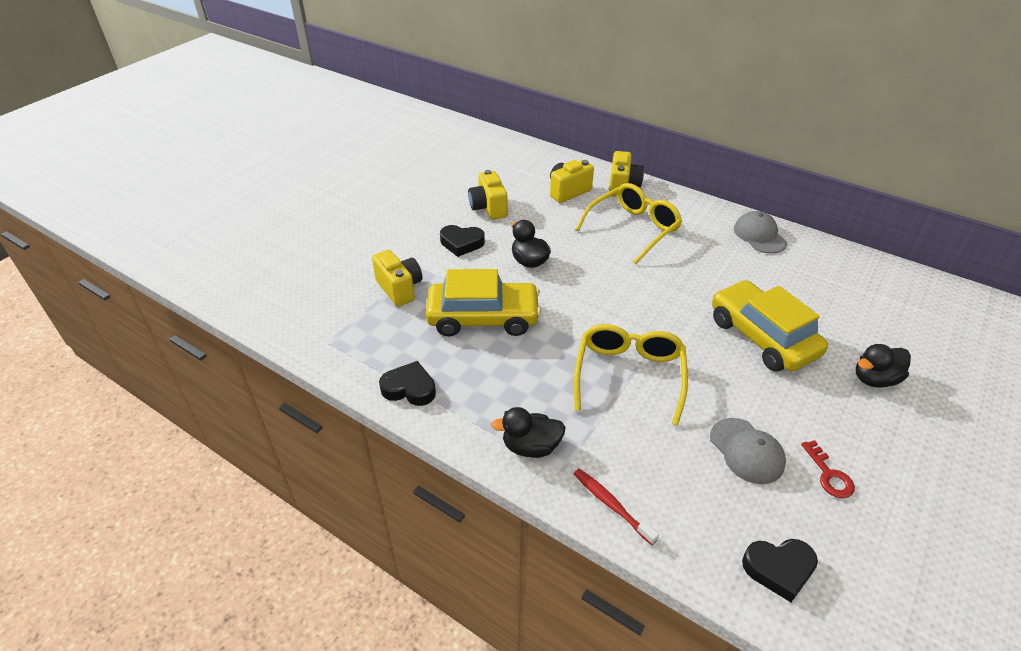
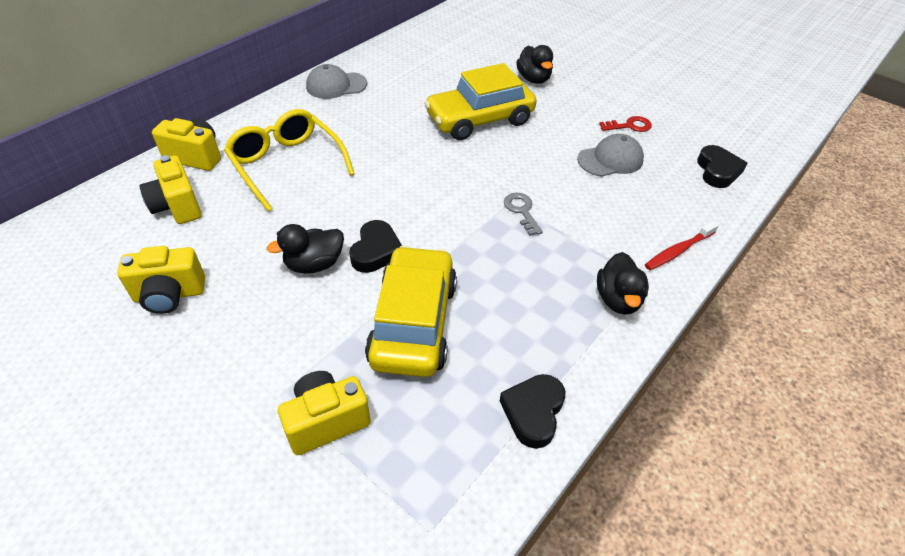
camera: 85 degrees left, 5 degrees up
(461, 243) = (244, 334): black heart -> black heart (376, 251)
(629, 375) = (522, 211): yellow glasses -> grey key

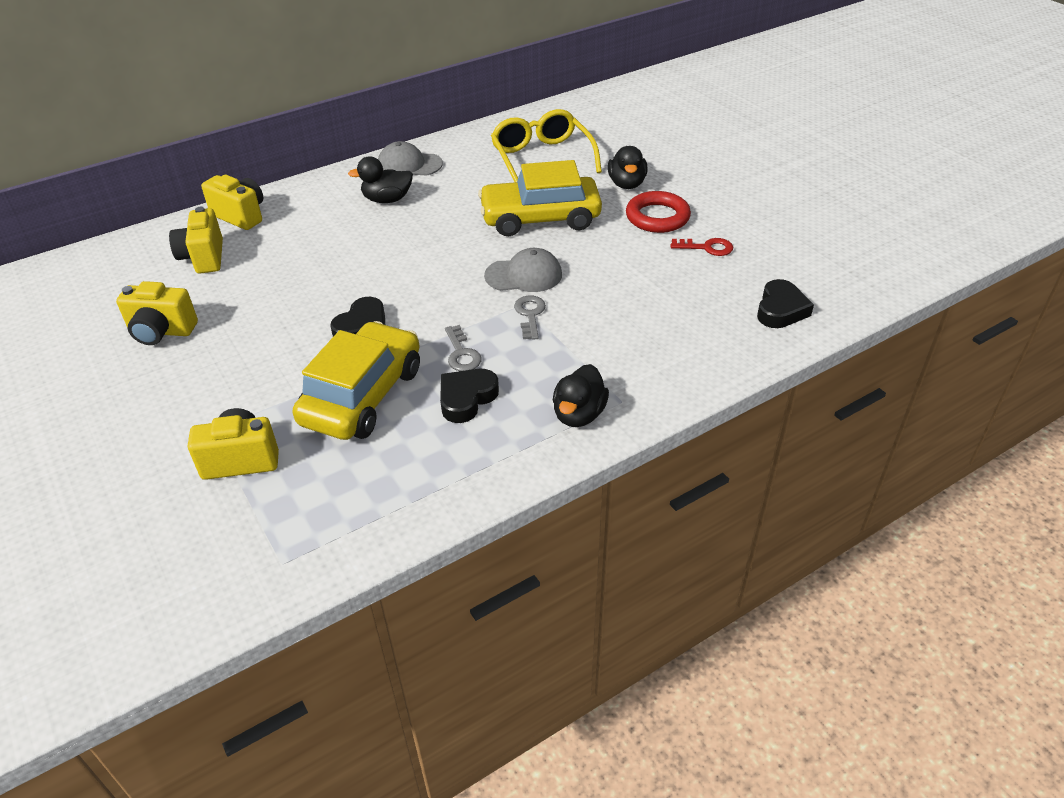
camera: 20 degrees right, 5 degrees down
(286, 164) = (320, 235): yellow glasses -> yellow glasses (542, 158)
(314, 264) = (299, 328): black duck -> black duck (387, 199)
(482, 260) = (461, 353): none -> grey key
(533, 412) = (430, 493): black heart -> black heart (466, 398)
(575, 105) = (657, 217): none -> red ring
(610, 159) = (661, 279): grey cap -> grey cap (524, 275)
(678, 250) = (677, 381): red toothbrush -> none

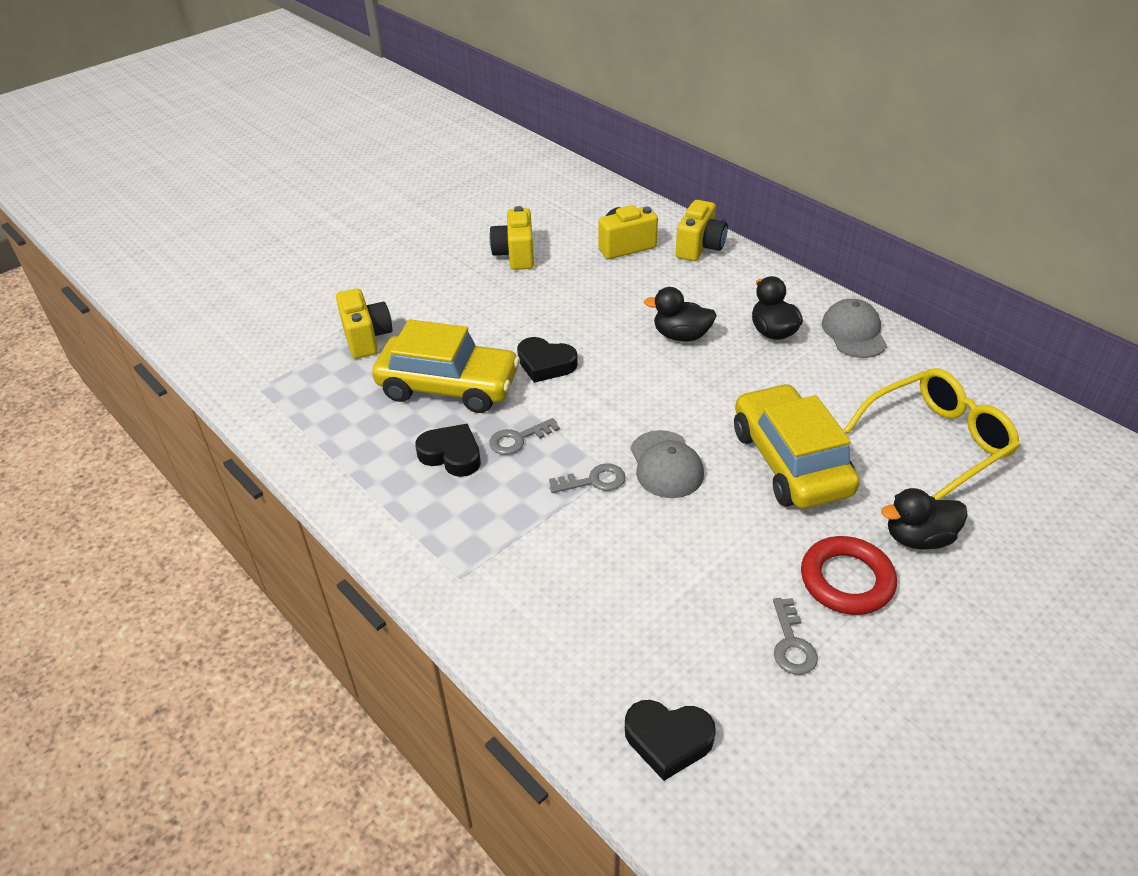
camera: 80 degrees right, 0 degrees up
(579, 414) = (435, 543): black duck -> black duck (681, 336)
(707, 248) = (791, 643): red key -> grey key

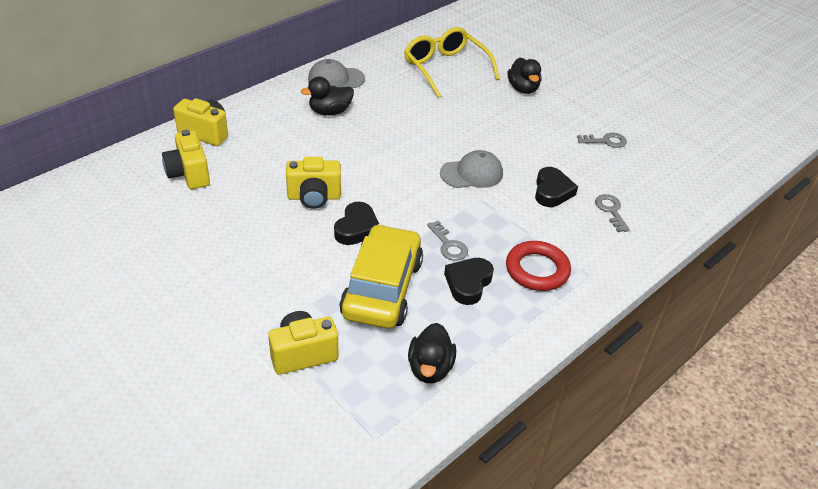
camera: 95 degrees left, 0 degrees up
(515, 255) = (181, 245): yellow camera -> yellow camera (314, 197)
(594, 481) = (490, 207): grey key -> grey key (611, 211)
(668, 740) = (679, 190): black heart -> black heart (552, 191)
(681, 336) = (328, 154): black duck -> black duck (430, 368)
(790, 461) = (465, 122): yellow car -> none
(846, 580) = (558, 117): red ring -> red ring (537, 270)

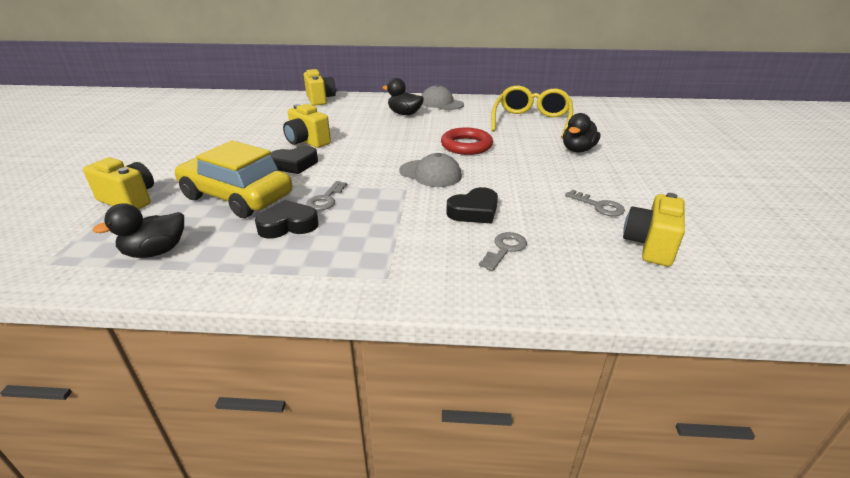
camera: 50 degrees right, 10 degrees down
(189, 174) = (275, 110): yellow camera -> yellow camera (650, 246)
(382, 288) = (237, 197): yellow car -> yellow car turned 120 degrees counterclockwise
(537, 270) = (352, 247): red ring -> red ring (466, 145)

